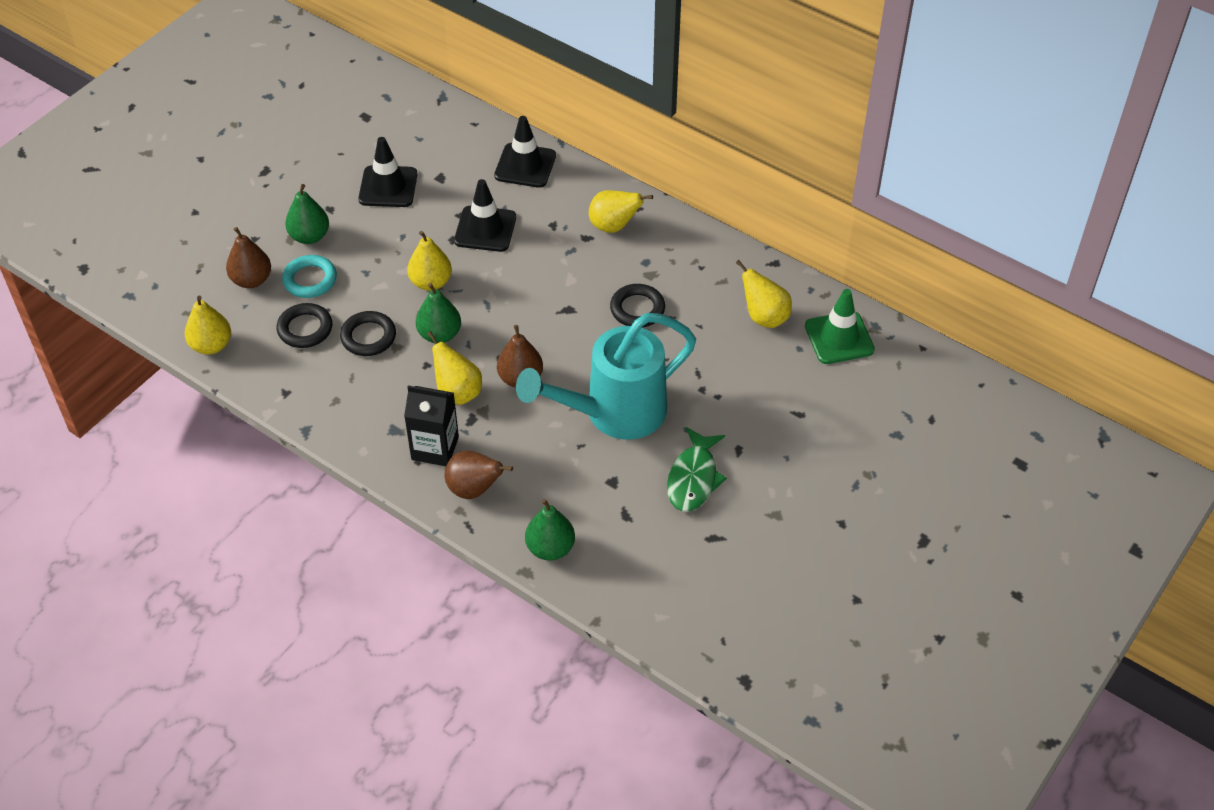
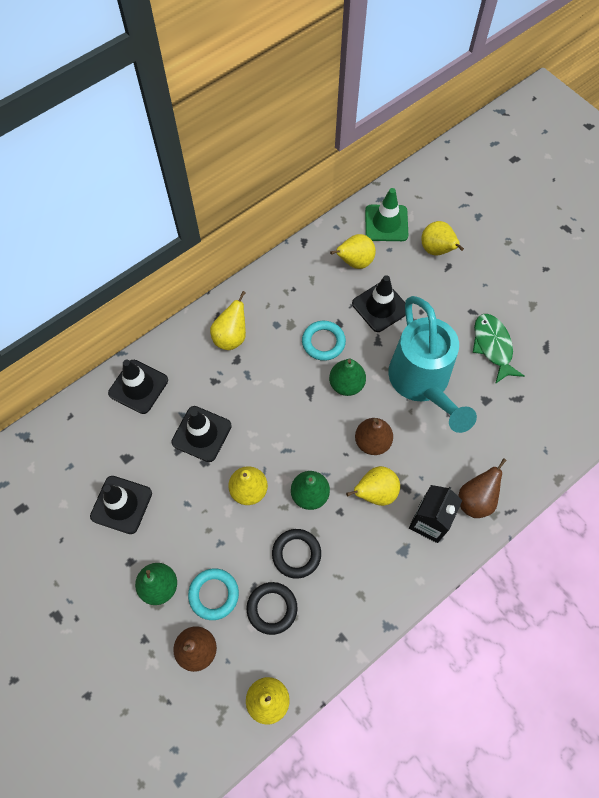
camera: 75 degrees left, 15 degrees up
(550, 548) = (539, 457): green pear -> green pear (346, 384)
(637, 309) = (323, 342): black ring -> turquoise ring
(693, 478) = (492, 346): green fish -> green fish turned 135 degrees counterclockwise
(708, 354) = (380, 307): none -> black traffic cone
(819, 397) = (437, 250): none -> yellow pear

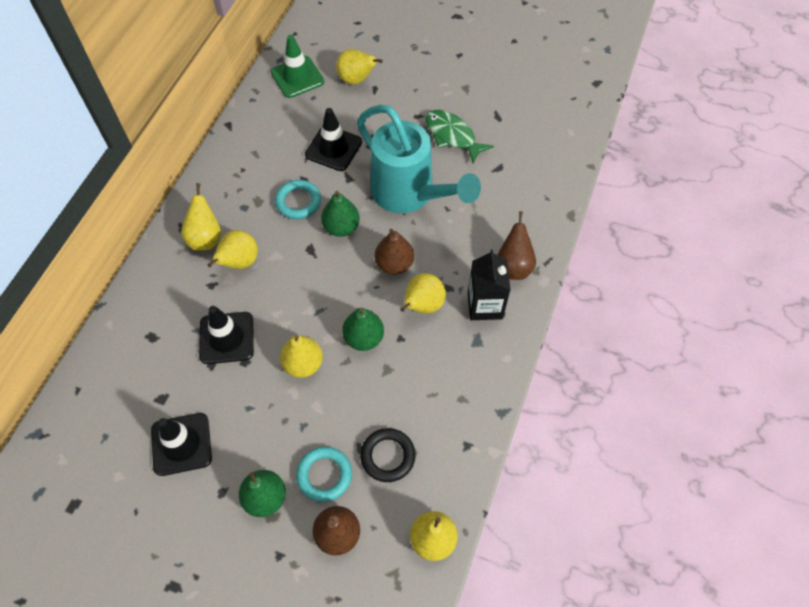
camera: 30 degrees left, 5 degrees down
(138, 387) = (136, 327): black traffic cone -> none
(296, 554) = (382, 396): black ring -> none
(354, 262) = (287, 121): yellow pear -> yellow pear (239, 262)

